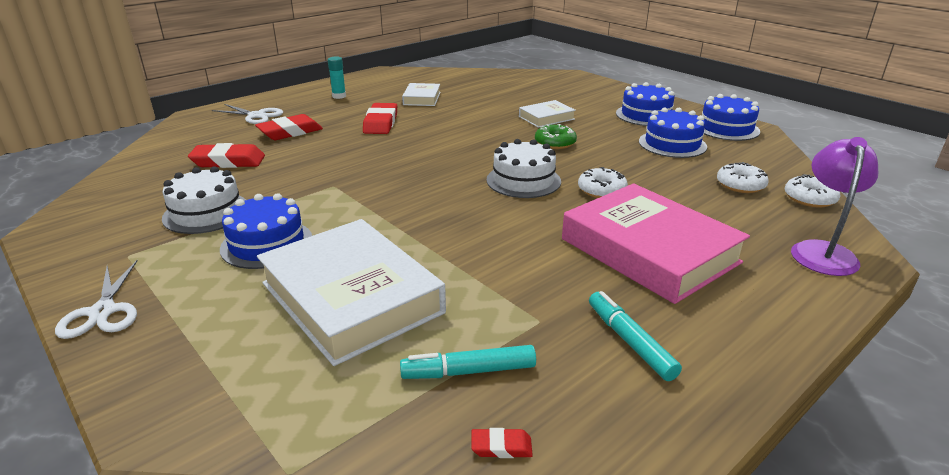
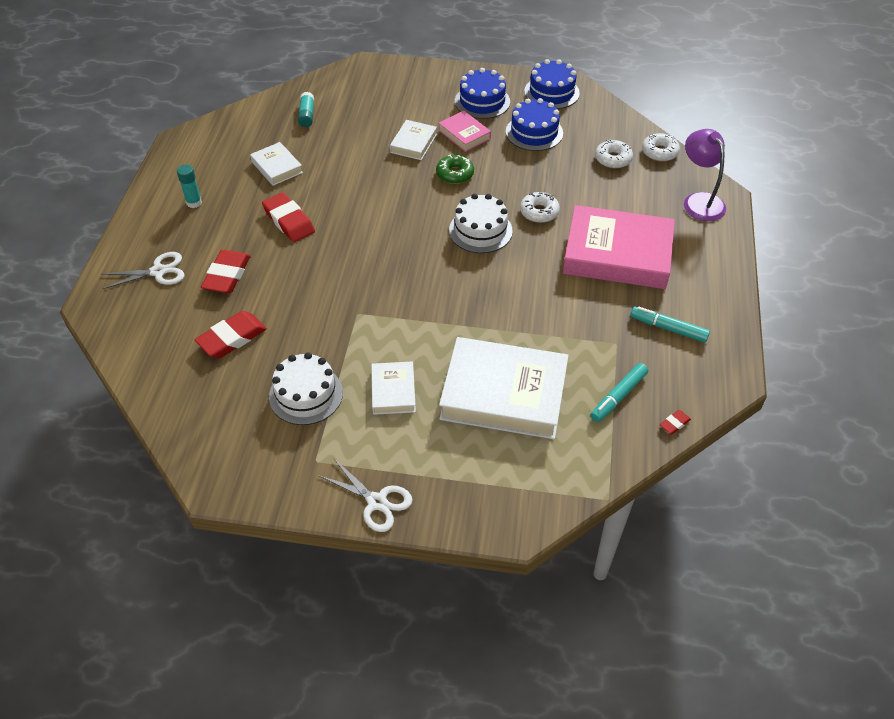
camera: 40 degrees left, 20 degrees up
(267, 243) = (393, 391): blue cake -> white book
(487, 84) = (306, 115): none -> turquoise glue stick
(600, 126) = (464, 134): none -> pink book

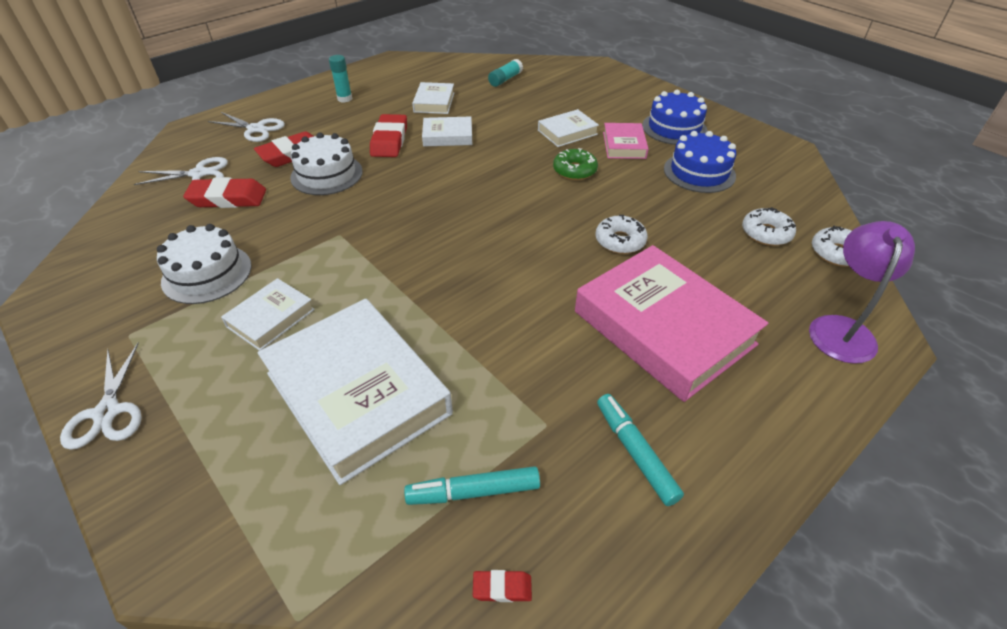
camera: 40 degrees right, 5 degrees down
(174, 335) = (199, 174): none -> white scissors
(329, 193) = (447, 136): none -> white book
(480, 230) = (538, 227): white cake -> white cake (326, 174)
(551, 92) = (759, 148): blue cake -> none

